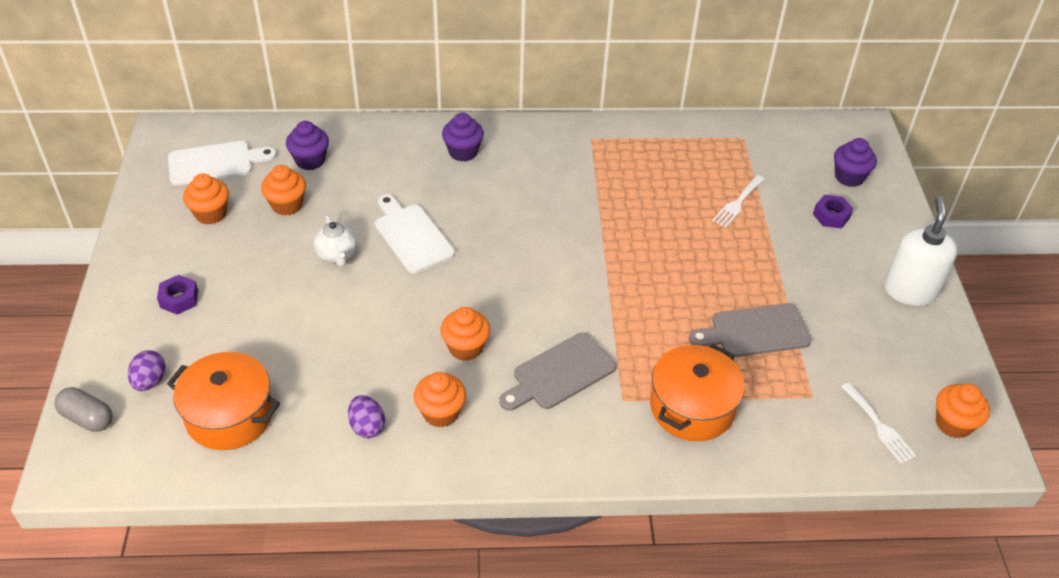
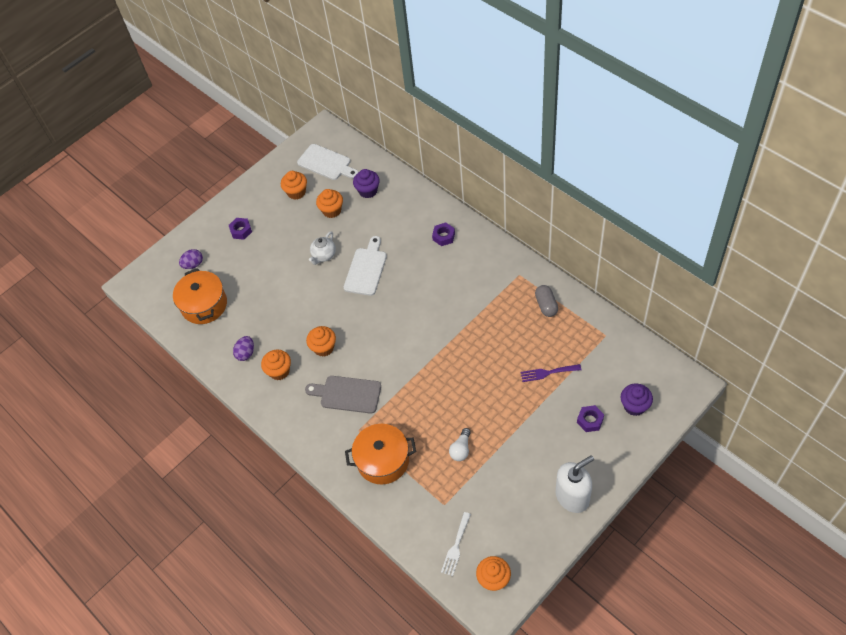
camera: 55 degrees right, 10 degrees up
(87, 418) = (158, 265): grey capsule -> grey capsule (546, 305)
(463, 152) = (444, 236): purple cupcake -> purple nut
(737, 203) = (547, 373): white fork -> purple fork
(755, 331) = (461, 449): grey cutting board -> white light bulb

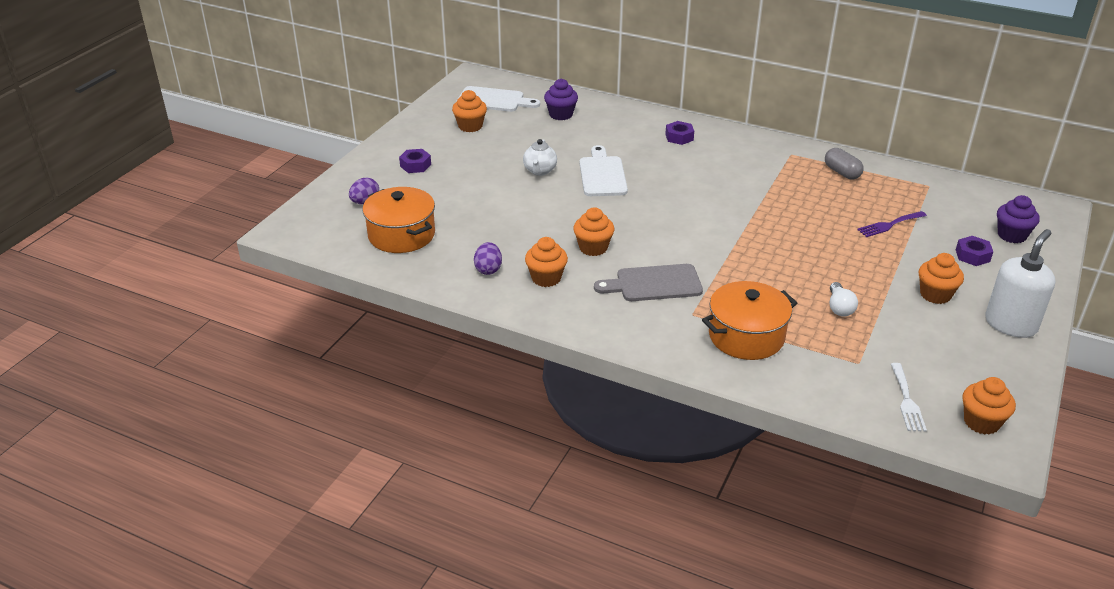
camera: 25 degrees left, 20 degrees down
(332, 210) = (525, 135): orange cupcake -> orange cupcake (935, 295)

